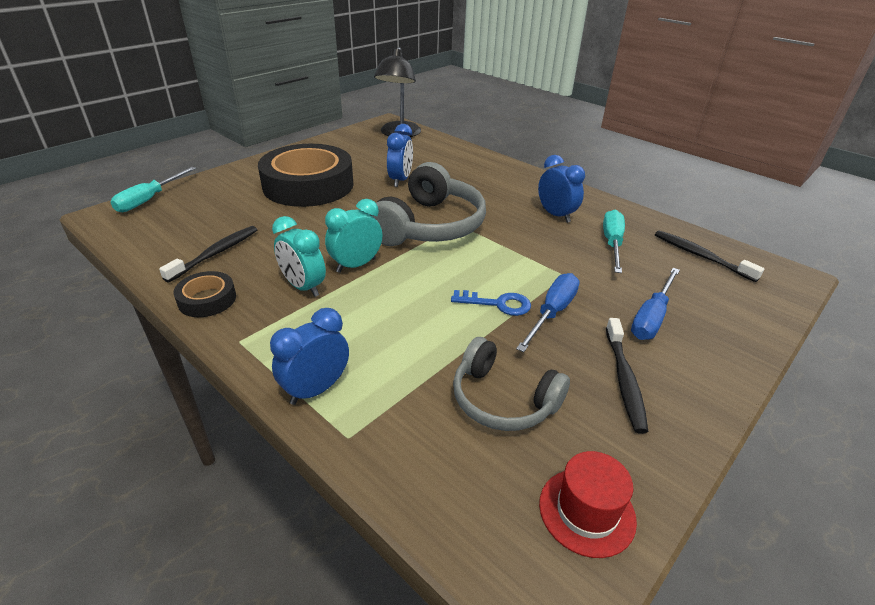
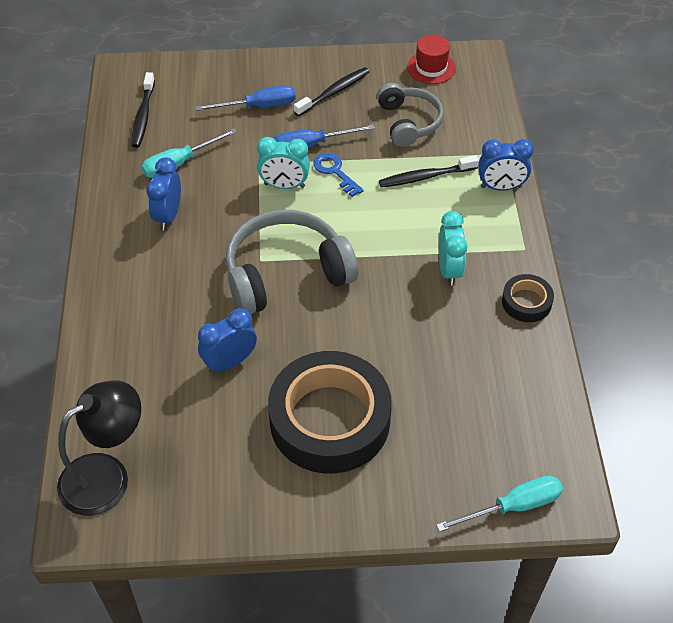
camera: 135 degrees left, 15 degrees up
(215, 254) = (492, 356): black toothbrush -> black toothbrush (426, 177)
(356, 265) = (392, 267): turquoise clock -> turquoise clock (284, 185)

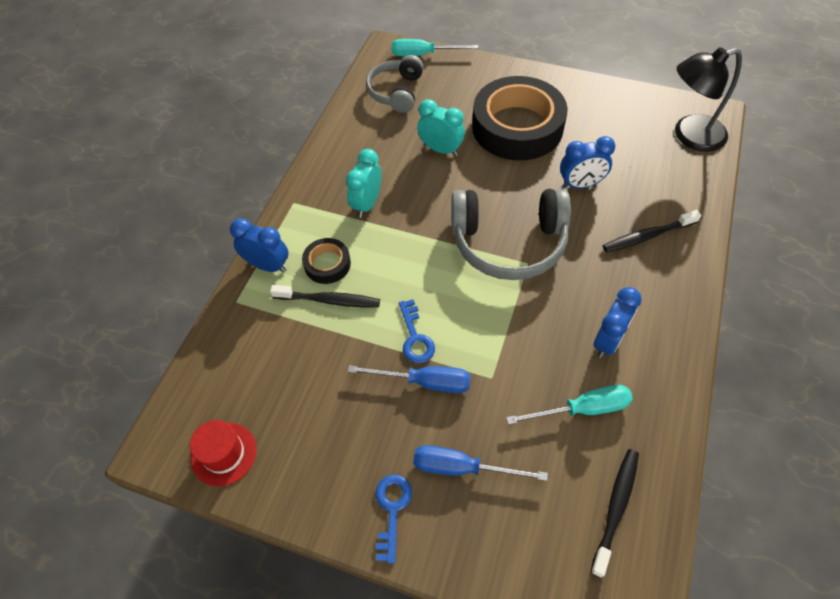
camera: 155 degrees left, 5 degrees up
(284, 185) = (474, 338): turquoise clock -> turquoise clock (441, 149)
(297, 74) = (392, 509): none -> blue key
(333, 92) = (361, 457): black toothbrush -> black toothbrush (647, 236)
(409, 122) = (303, 376): grey headphones -> grey headphones (396, 92)
(526, 302) = (325, 162): black tape -> black tape (327, 264)

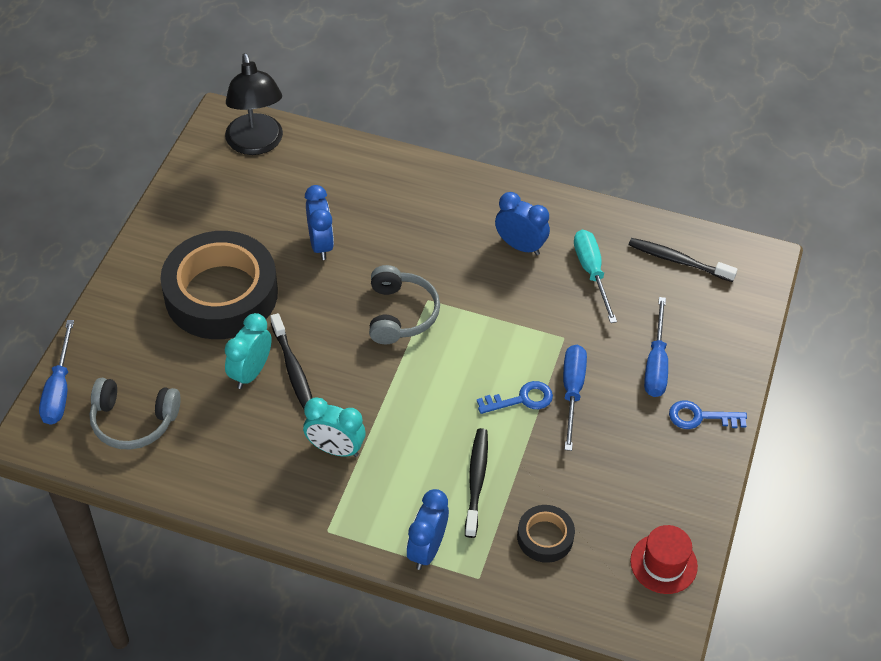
camera: 95 degrees left, 5 degrees down
(327, 264) = (426, 486): black tape -> black tape (545, 537)
(423, 54) = (59, 389): turquoise screwdriver -> blue screwdriver
(508, 243) = (400, 314): grey headphones -> grey headphones, size x0.63
(647, 236) = (395, 199): black toothbrush -> black toothbrush (293, 369)

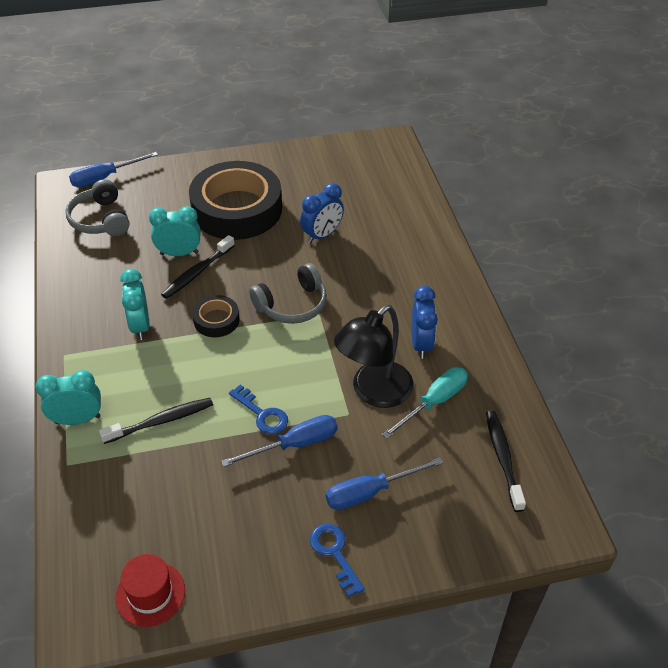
camera: 60 degrees right, 5 degrees down
(256, 144) = (384, 165): black lamp -> black lamp (373, 392)
(427, 549) = (77, 419): blue clock -> turquoise clock
(545, 537) = (131, 491): black tape -> black tape (216, 320)

